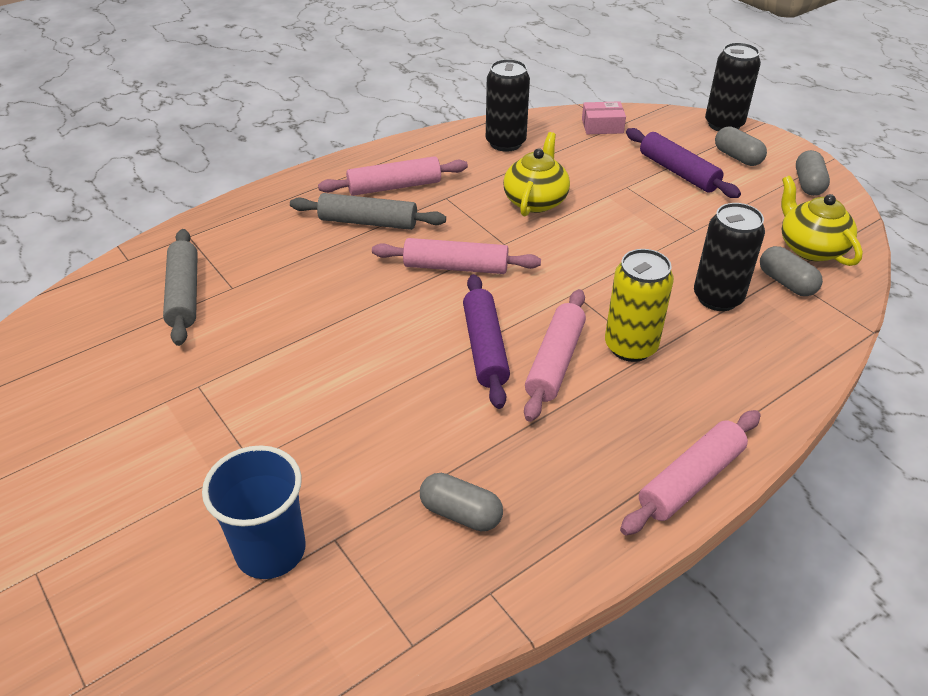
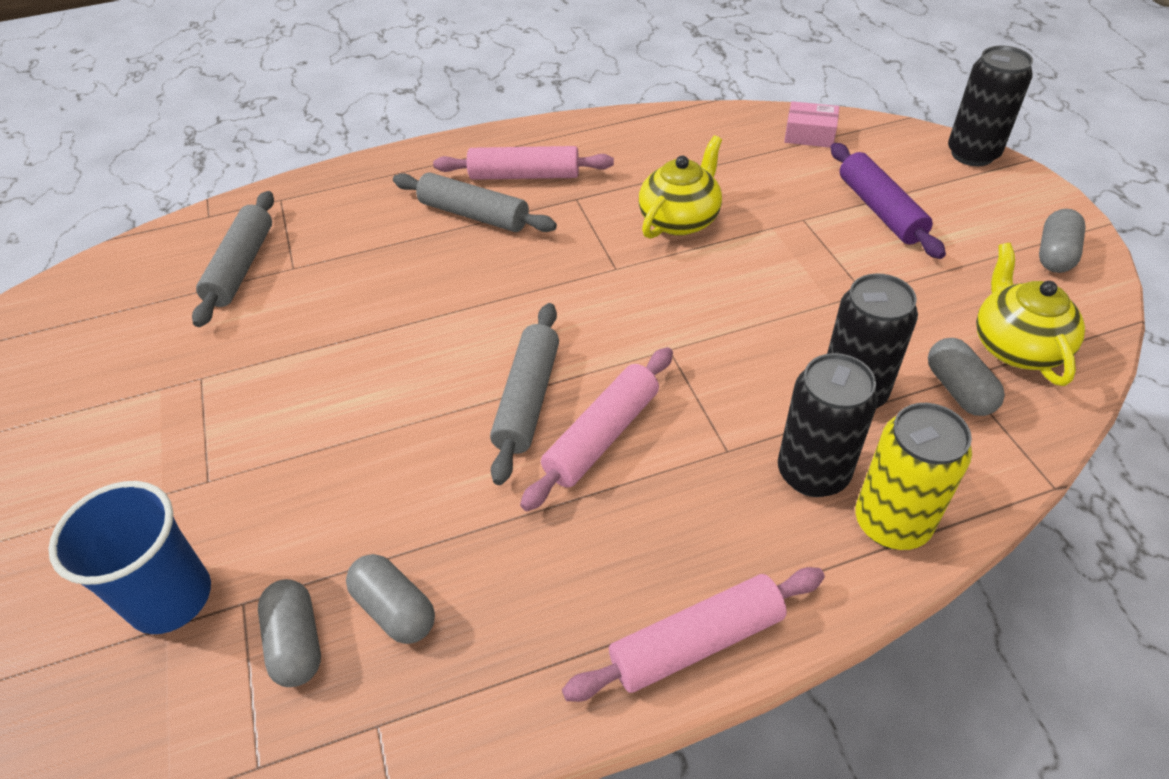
camera: 20 degrees right, 5 degrees up
(455, 267) = (544, 288): pink rolling pin -> none
(485, 348) = (528, 399): purple rolling pin -> grey rolling pin
(505, 143) = (679, 140): black can -> black can (812, 473)
(630, 346) = (706, 436): yellow can -> yellow can (891, 523)
(737, 157) = (970, 201): grey capsule -> grey capsule (296, 642)

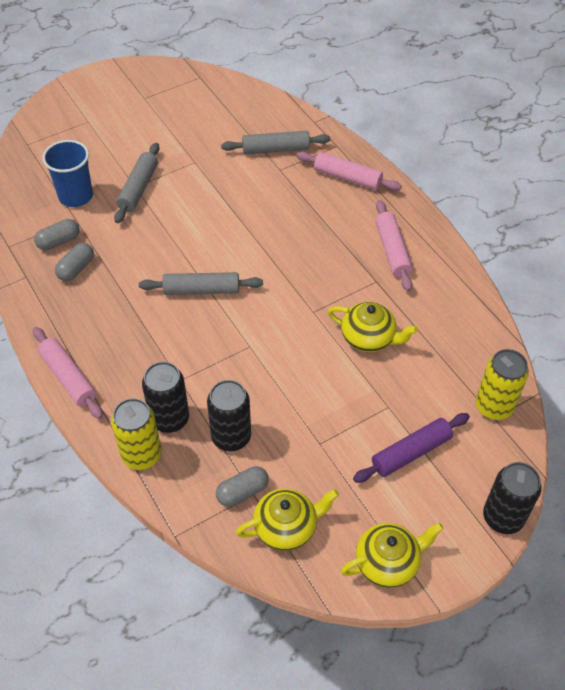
camera: 75 degrees right, 5 degrees up
(474, 214) = (346, 235): grey rolling pin -> grey rolling pin (138, 188)
(602, 436) = (181, 325): pink rolling pin -> pink rolling pin (347, 178)
(809, 134) = (494, 406): pink box -> yellow can
(1055, 254) = (388, 562): grey capsule -> yellow teapot

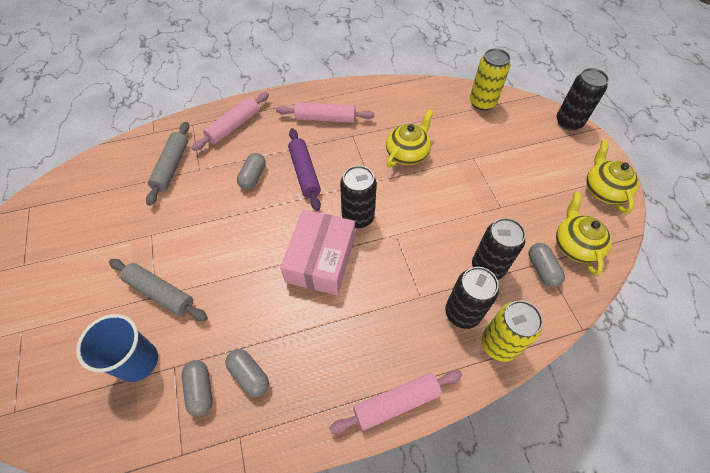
camera: 75 degrees left, 5 degrees up
(201, 290) = (320, 259): grey rolling pin -> pink box
(261, 309) = (358, 217): none -> black can
(285, 212) = (253, 177): none -> grey capsule
(411, 452) = (514, 155): purple rolling pin -> purple rolling pin (304, 173)

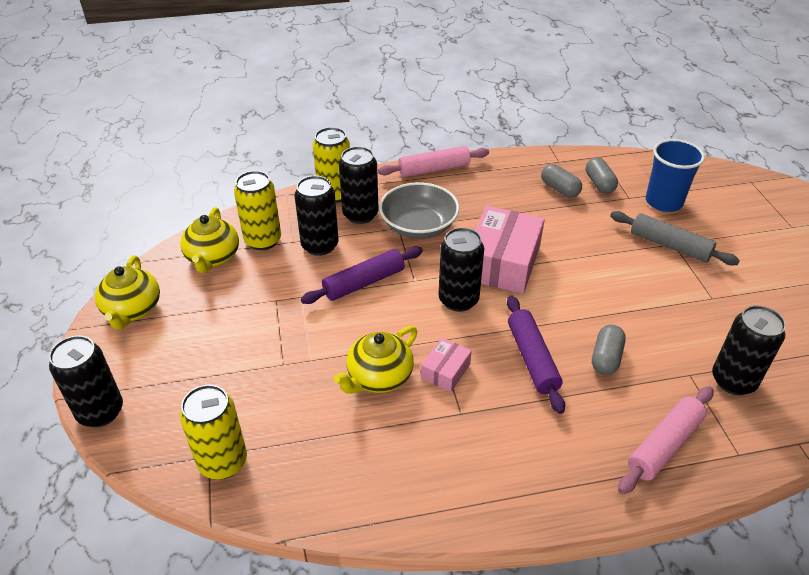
camera: 175 degrees left, 15 degrees down
(172, 167) = (733, 381): grey rolling pin -> black can
(325, 118) = (507, 449): pink rolling pin -> none
(364, 160) = (445, 371): none -> pink box
(401, 300) = (418, 226): none -> grey bowl
(436, 228) = (364, 283): none -> purple rolling pin
(542, 269) = (263, 240): grey capsule -> yellow can

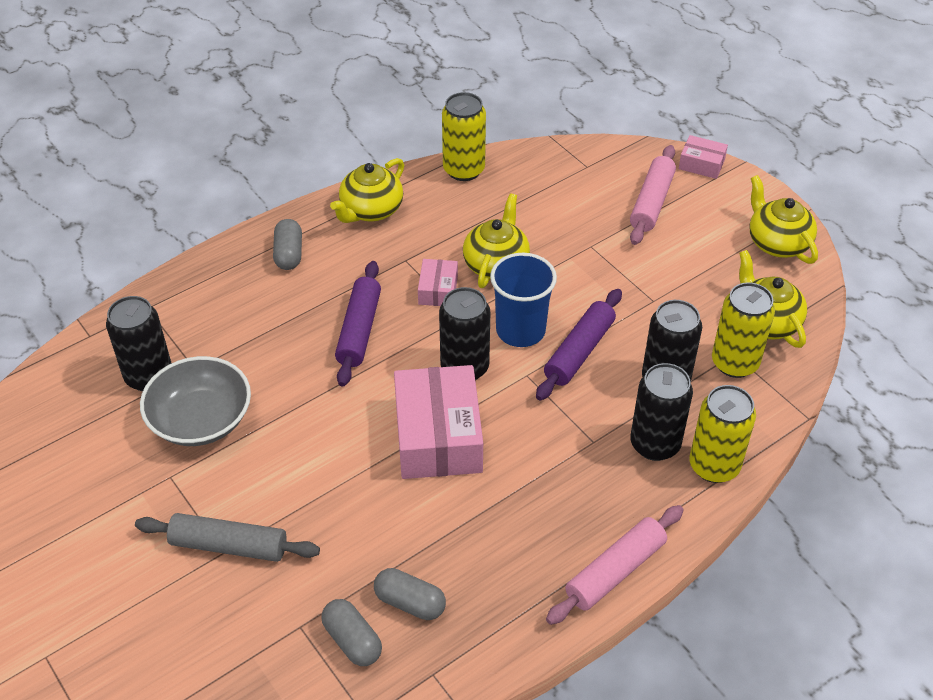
camera: 155 degrees right, 5 degrees up
(100, 412) = (701, 164): black can -> pink box
(223, 462) = (573, 166): yellow can -> yellow can (464, 170)
(418, 226) = (570, 453): grey bowl -> grey bowl (201, 419)
(471, 489) = (370, 210): none -> yellow teapot
(532, 359) = (359, 330): purple rolling pin -> purple rolling pin turned 45 degrees clockwise
(606, 358) = (284, 356): grey capsule -> grey capsule (289, 254)
(663, 202) = (245, 636): blue cup -> blue cup (520, 330)
(664, 445) = (215, 293): pink rolling pin -> pink rolling pin (652, 202)

